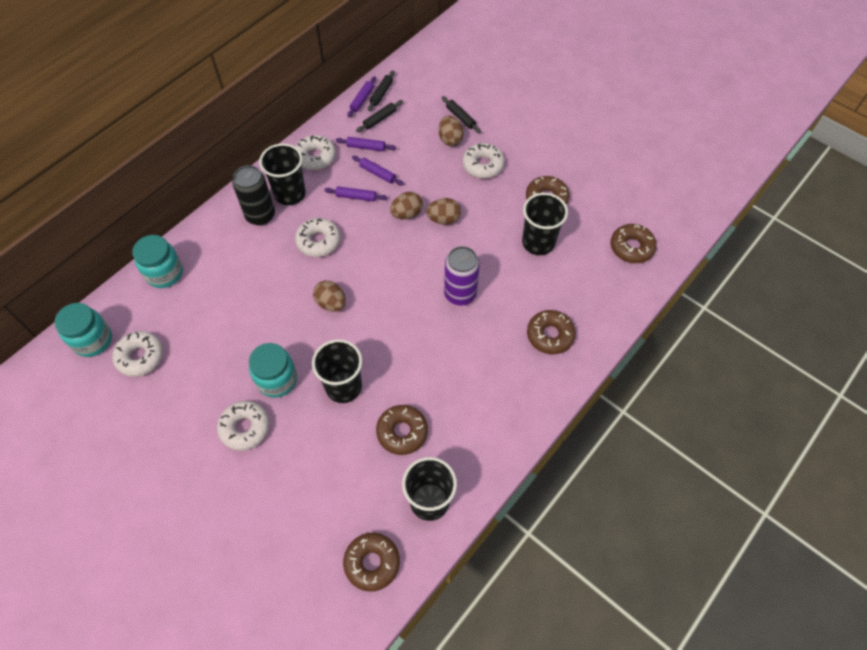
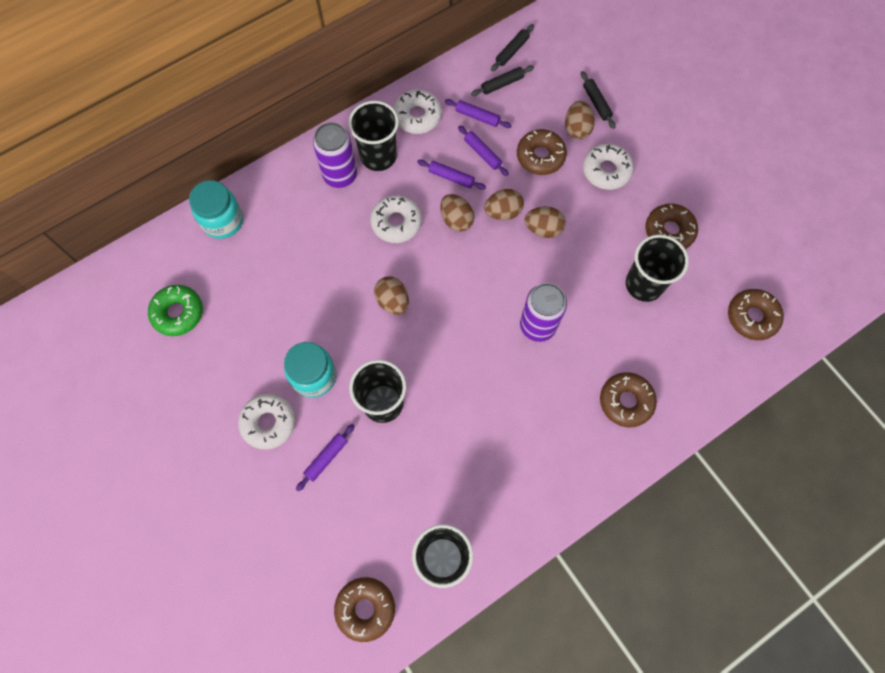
camera: 15 degrees right, 10 degrees up
(93, 340) = (133, 281): turquoise jar -> none
(140, 357) = (178, 313): white donut -> green donut
(260, 215) = (340, 175): black can -> purple can
(362, 100) = (488, 54): purple rolling pin -> purple rolling pin (326, 458)
(369, 228) = (456, 220): none -> brown egg
(402, 432) = (433, 472): brown donut -> brown donut (540, 156)

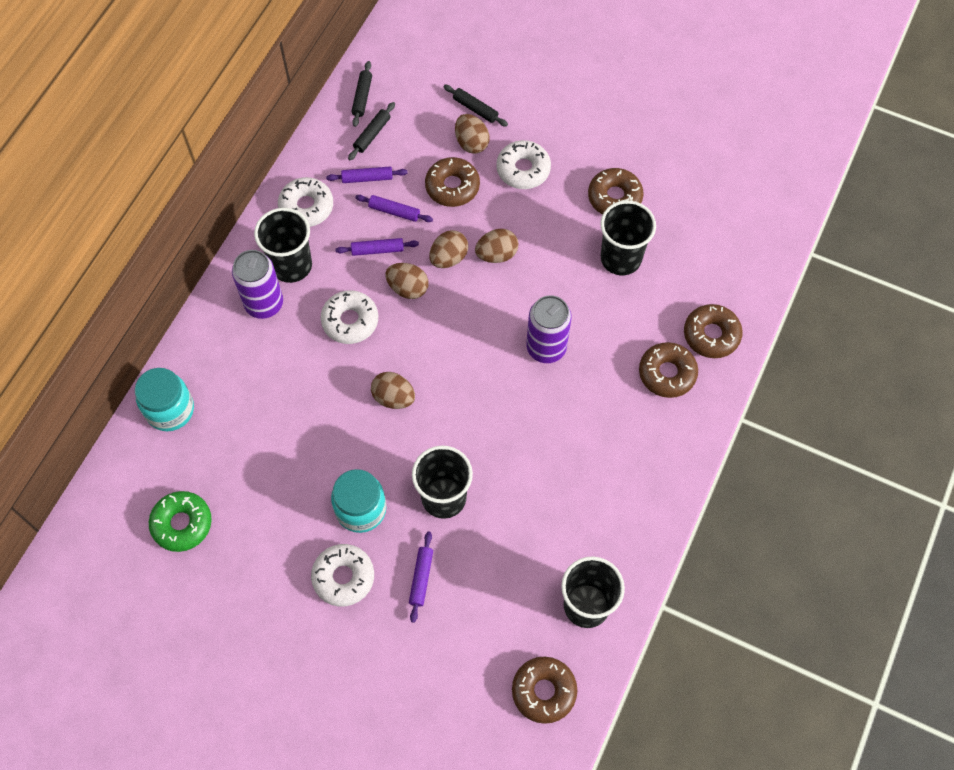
camera: 30 degrees left, 5 degrees down
(752, 317) = (733, 238): brown donut -> brown donut (711, 335)

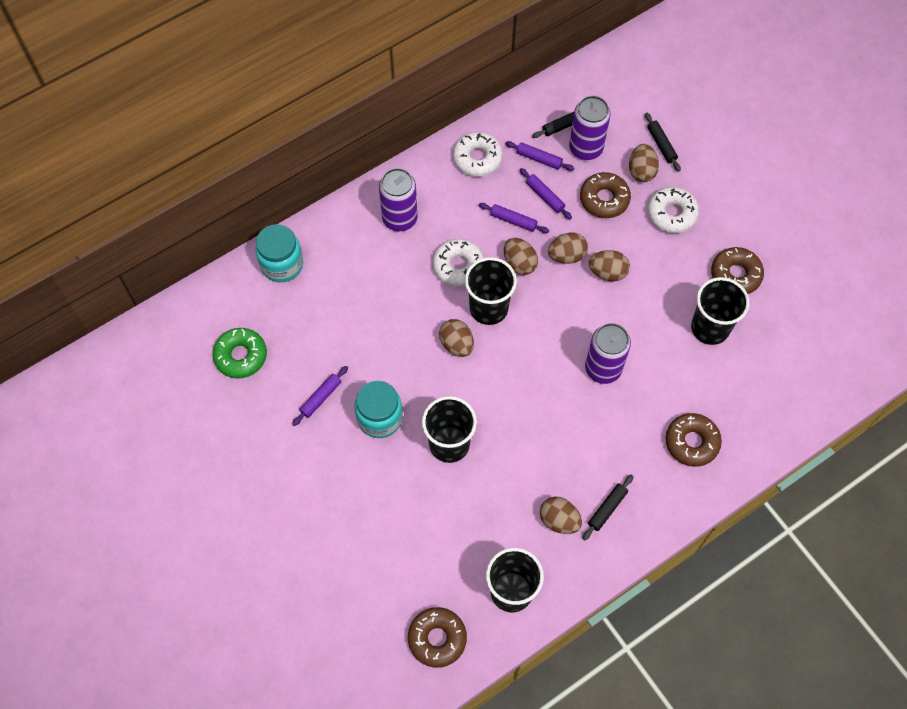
camera: 30 degrees right, 0 degrees up
(291, 265) = (438, 199): black cup -> black cup (488, 308)
(343, 577) = (336, 463): white donut -> none
(362, 97) = (574, 91): black rolling pin -> black rolling pin (607, 509)
(406, 146) = (586, 148): none -> purple can
(421, 578) = (394, 496): purple rolling pin -> purple rolling pin (321, 397)
(590, 513) = (559, 520): none -> brown egg
(711, 335) = (749, 430): brown donut -> none

